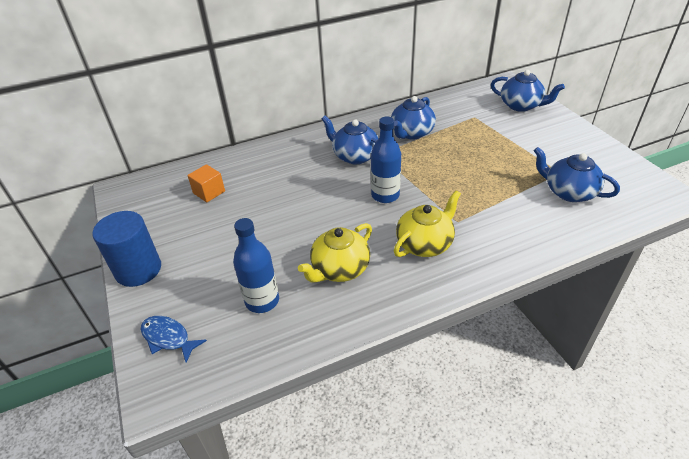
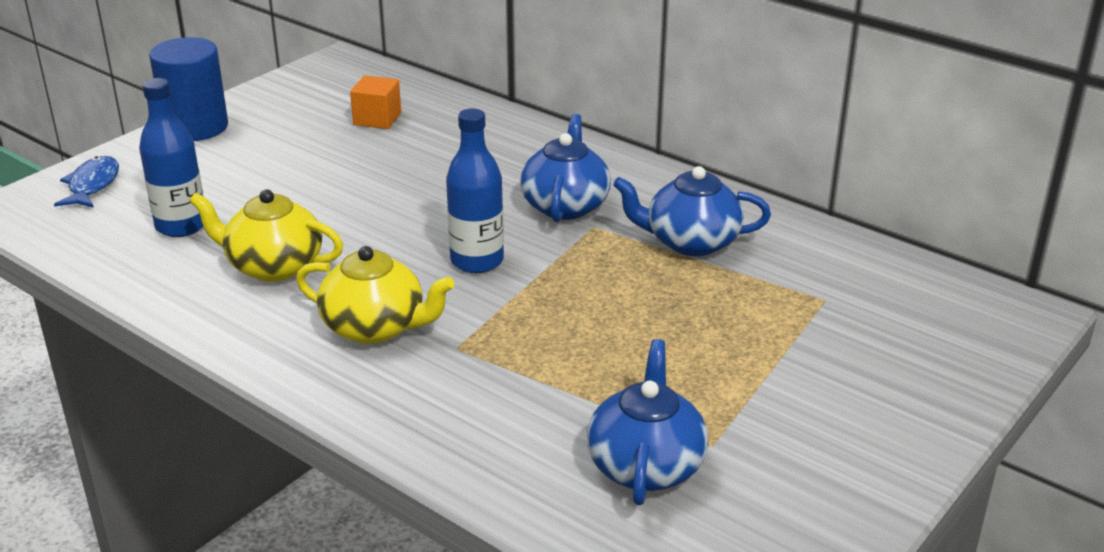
camera: 60 degrees right, 10 degrees down
(521, 105) = (939, 351): blue teapot -> none

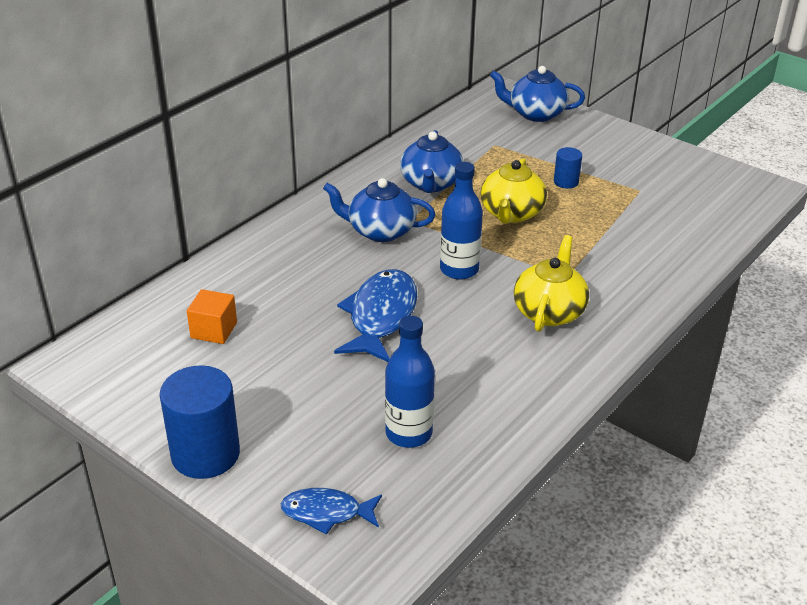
camera: 90 degrees left, 5 degrees up
(273, 266) = (473, 369): yellow teapot -> yellow teapot (511, 213)
(385, 208) = (381, 316): none -> blue fish
(645, 465) = (663, 211): blue teapot -> blue teapot (535, 114)
(722, 364) = (566, 182): none -> blue cylinder

